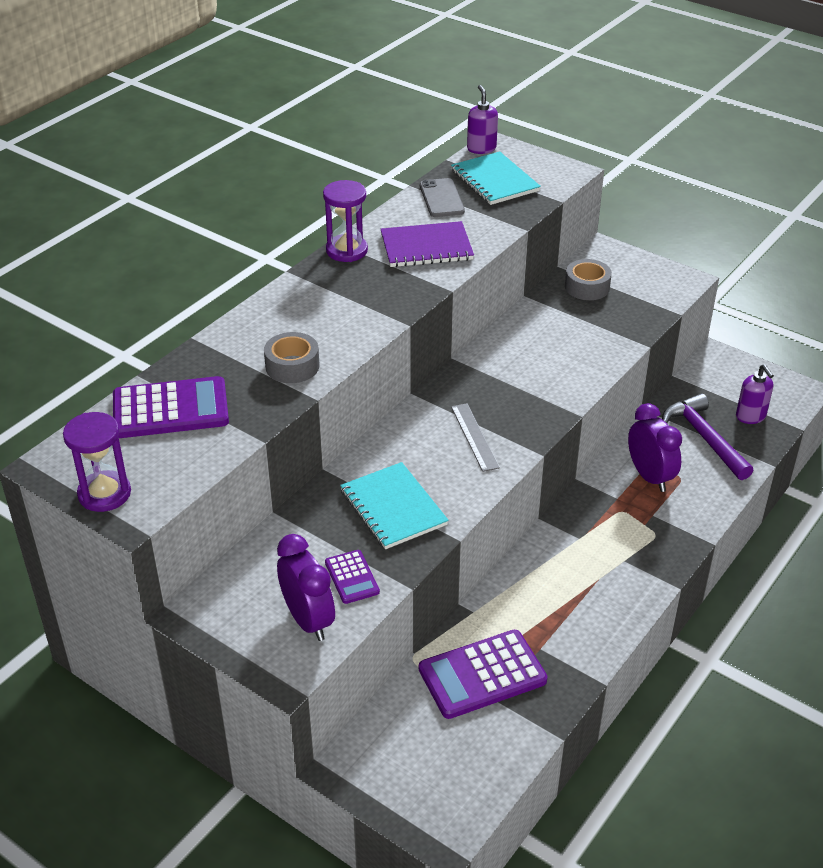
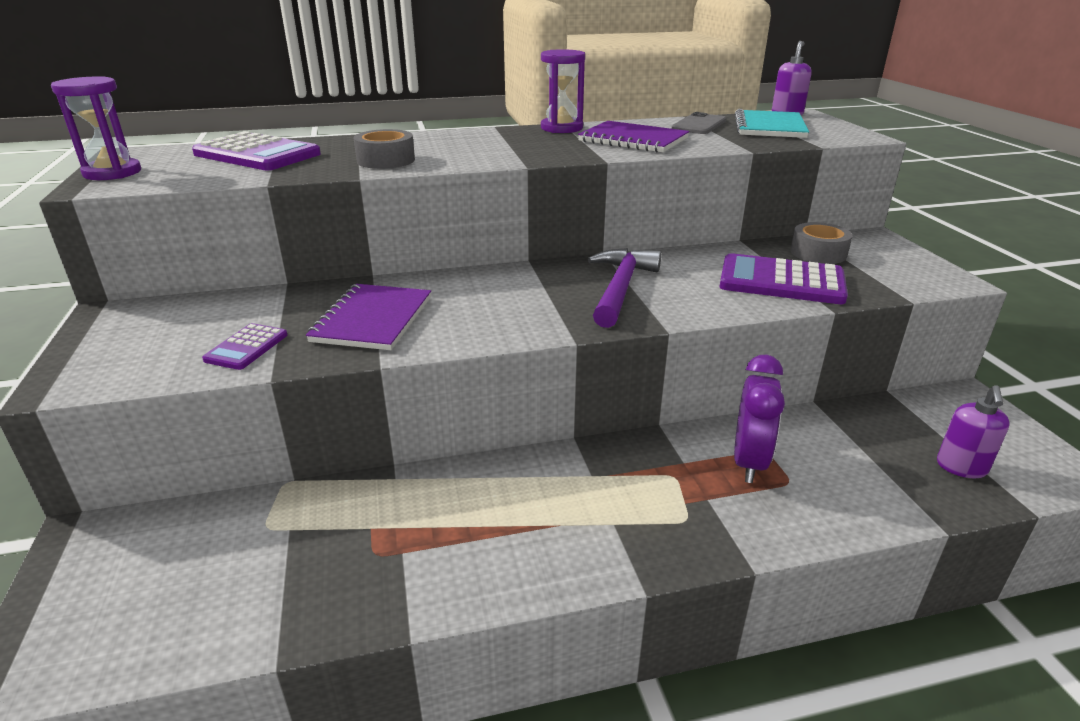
camera: 40 degrees right, 10 degrees down
(308, 620) = (157, 358): purple clock -> none
(393, 508) = (373, 319): turquoise notebook -> purple notebook
(474, 437) = (532, 305): grey ruler -> none
(482, 675) = (312, 539): purple calculator -> purple calculator (781, 281)
(704, 437) = (867, 459): purple hammer -> purple hammer (620, 288)

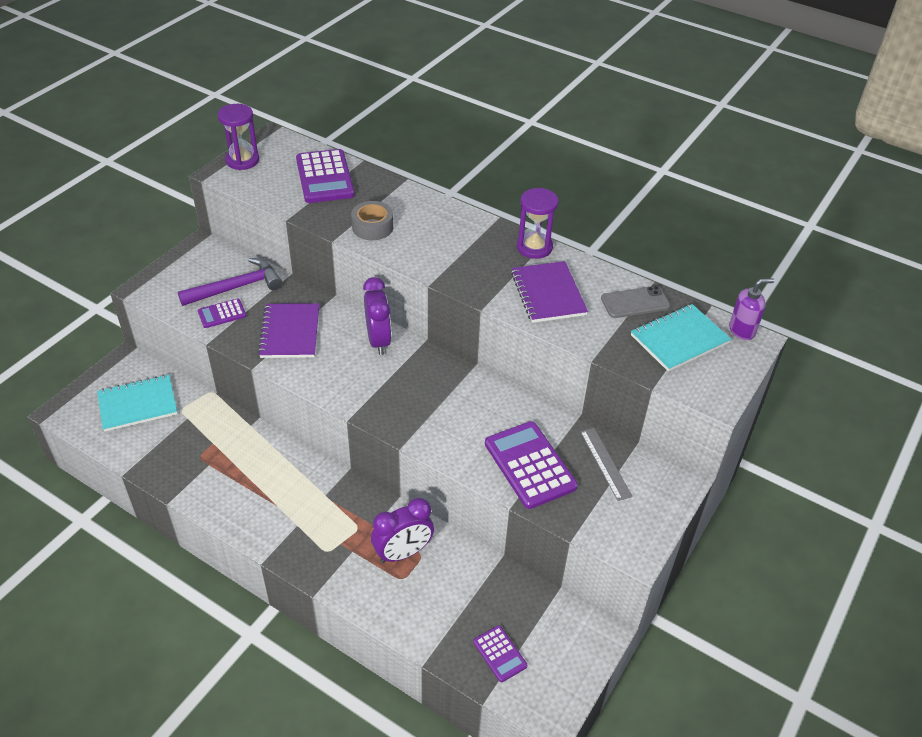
camera: 45 degrees right, 15 degrees up
(178, 567) = (138, 404): none -> turquoise notebook
(373, 319) = (290, 332): purple notebook -> purple notebook turned 60 degrees counterclockwise
(485, 281) = (378, 341): none -> purple clock
(620, 288) = (433, 399): purple hammer -> purple hammer (237, 287)
(818, 253) = (605, 463): grey tape -> grey ruler
(961, 467) = (499, 654): purple soap dispenser -> purple calculator

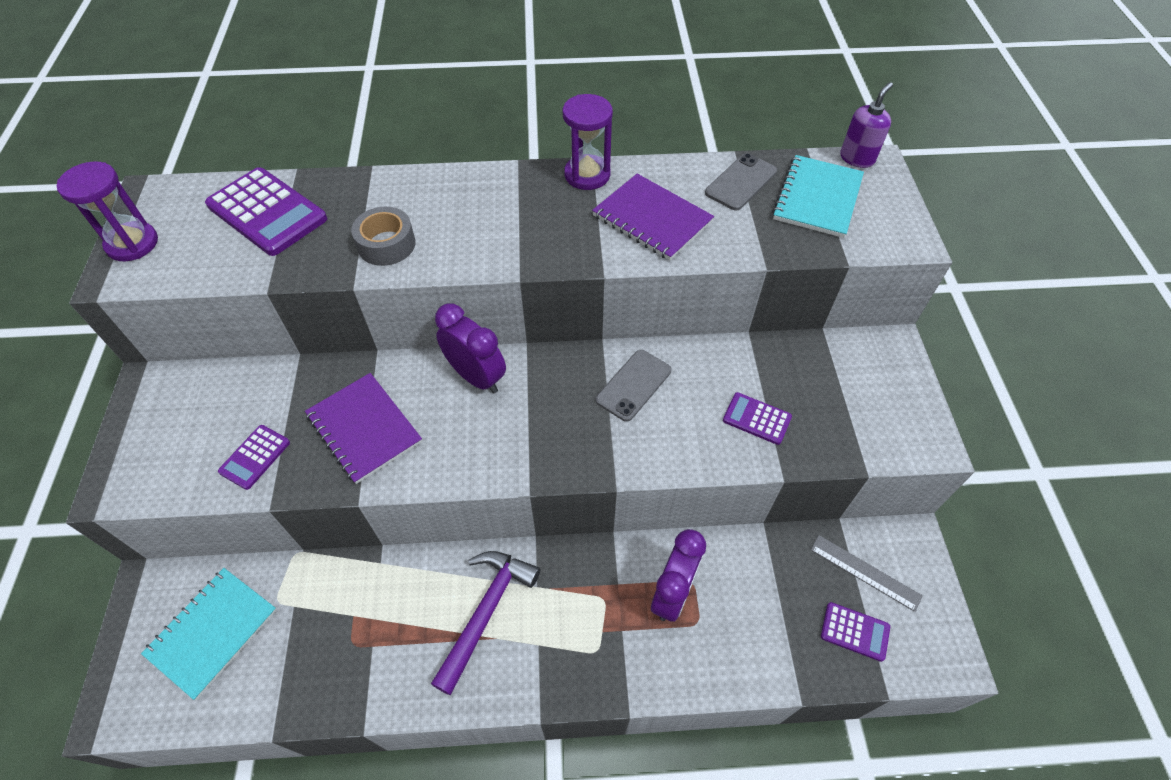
camera: 35 degrees left, 10 degrees up
(237, 287) = (244, 411): purple hammer -> purple hammer (486, 612)
(469, 400) = (634, 385): none -> grey phone
(530, 465) = (756, 419): purple calculator -> purple calculator, size x0.53
(605, 463) = (818, 370): grey ruler -> grey ruler (865, 572)

